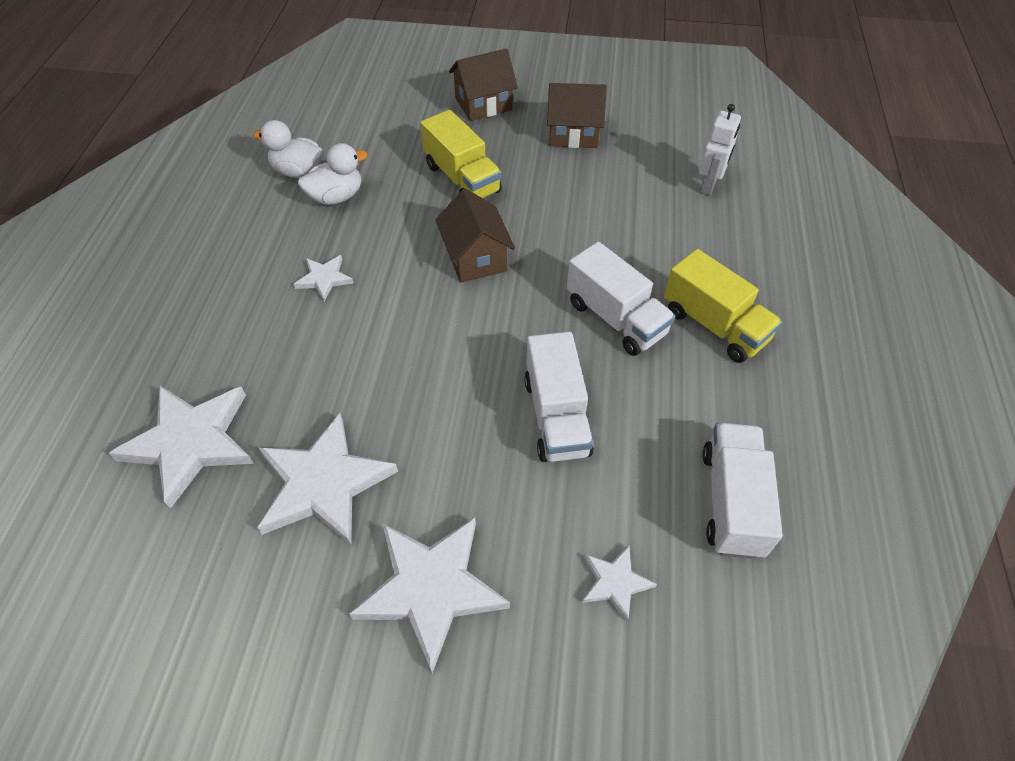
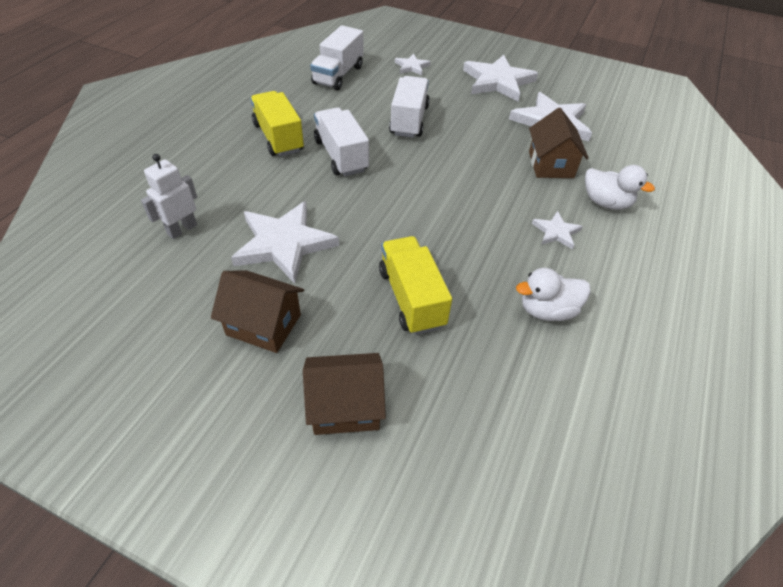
camera: 165 degrees left, 5 degrees down
(190, 442) = (636, 156): white star -> white star (284, 244)
(298, 172) = (592, 356): white duck -> white duck (606, 203)
(476, 258) = (425, 218): brown house -> brown house (550, 164)

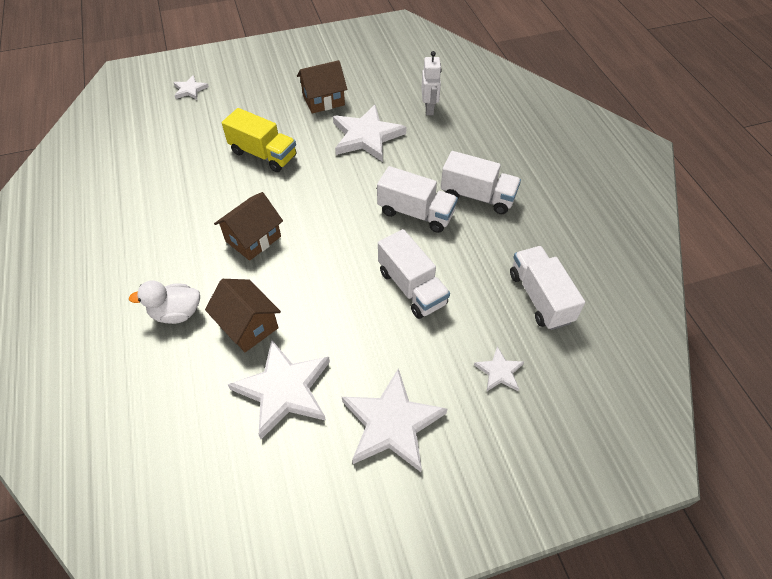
camera: 140 degrees right, 5 degrees up
(278, 138) = (477, 196): yellow truck -> white truck
(345, 406) = (249, 97): brown house -> brown house (253, 239)
(547, 310) = (178, 195): white duck -> none
(556, 232) = (203, 255): white star -> white star (190, 90)

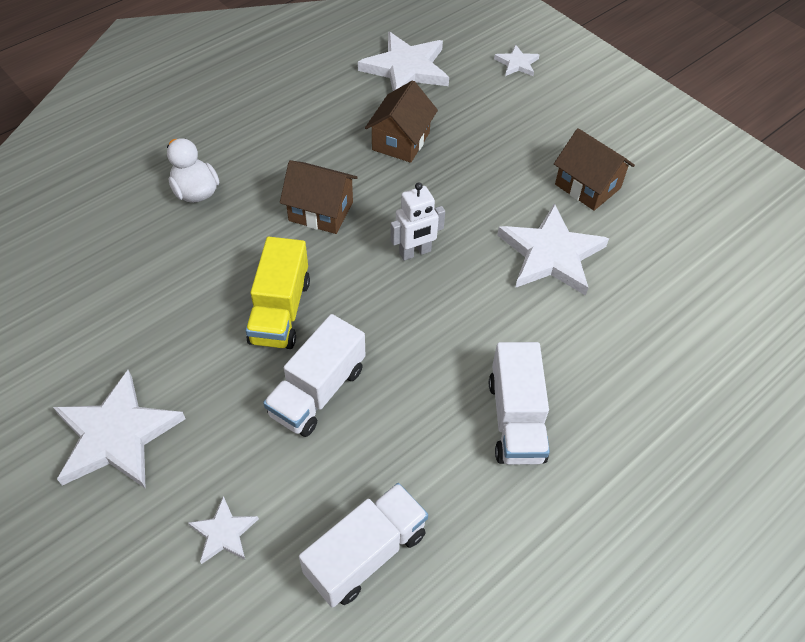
camera: 65 degrees right, 0 degrees up
(248, 325) = (201, 255): brown house -> brown house (401, 141)
(263, 154) = (455, 168): yellow truck -> yellow truck (280, 311)
(284, 390) = (131, 318): white star -> white star (406, 69)
(416, 213) = (444, 355): white truck -> none
(429, 109) = (655, 306): white robot -> white robot (415, 252)

